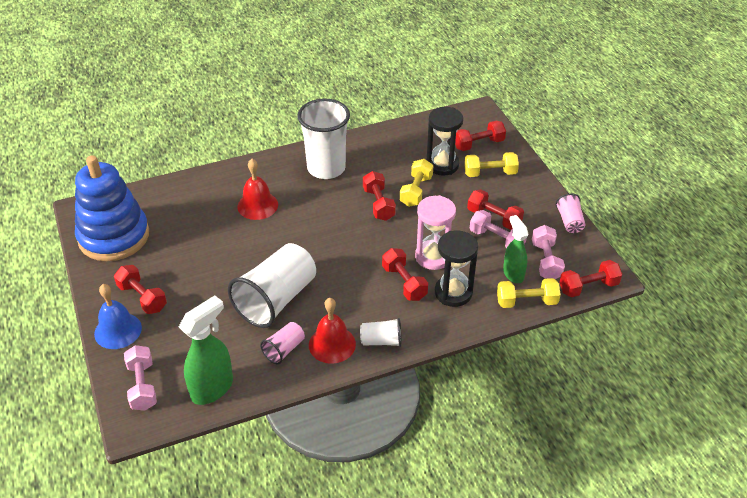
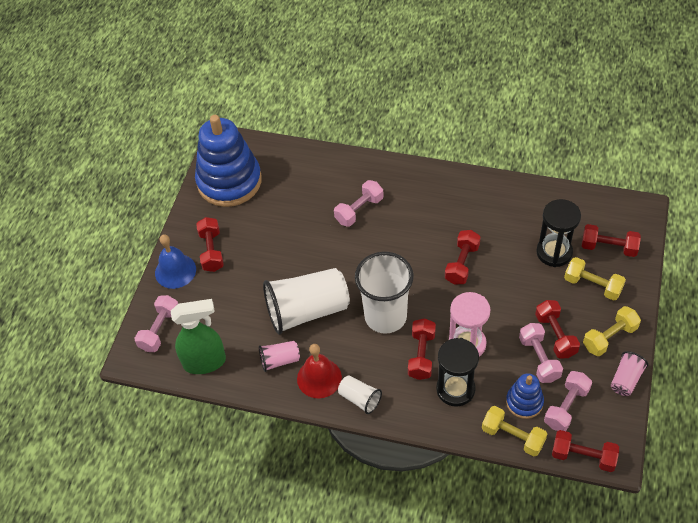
camera: 40 degrees right, 10 degrees up
(257, 205) = (359, 210): red bell -> pink dumbbell
(326, 168) = (445, 201): white cup -> white cup (385, 316)
(416, 191) = (506, 268): yellow dumbbell -> yellow dumbbell (609, 337)
(513, 274) = (524, 402): green spray bottle -> blue stacking toy

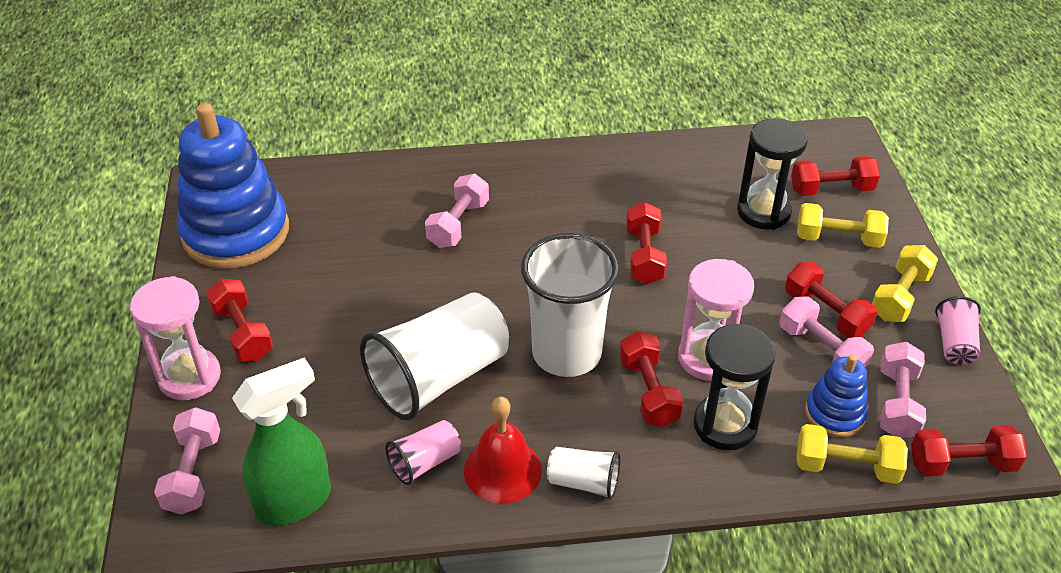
camera: 25 degrees left, 10 degrees down
(175, 271) = (189, 377): blue bell -> pink hourglass

